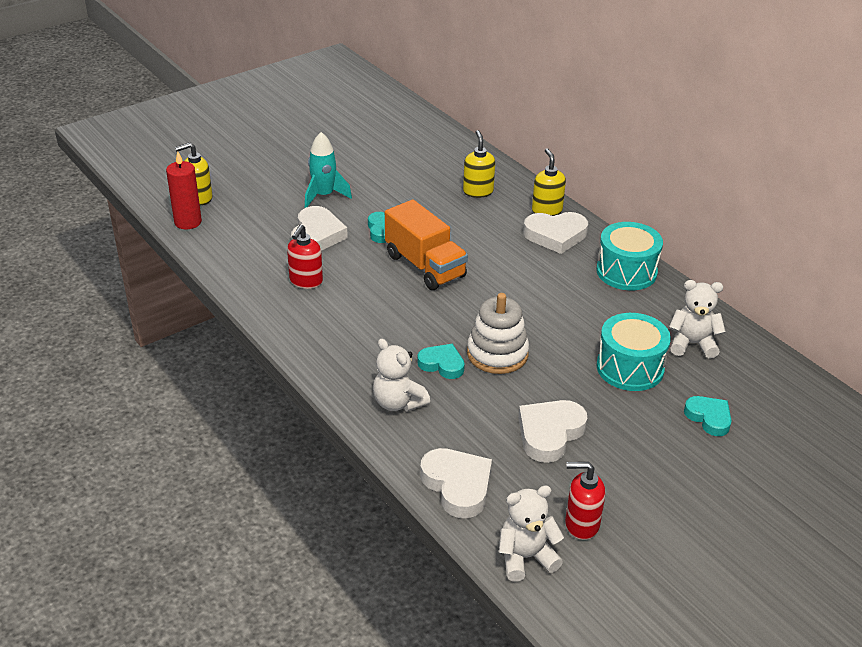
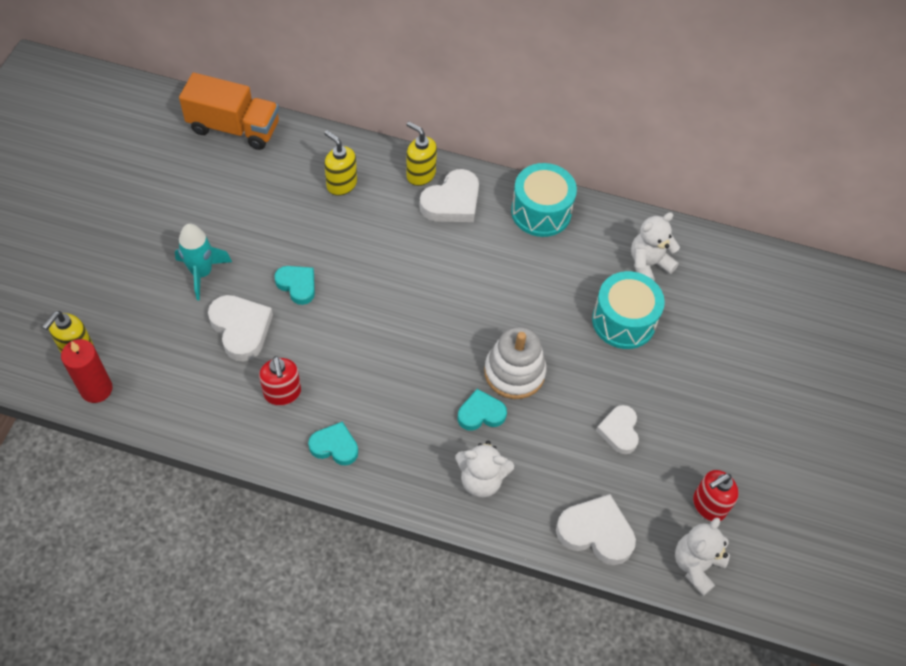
camera: 40 degrees left, 20 degrees up
(425, 266) = (372, 307): orange truck -> orange truck (234, 128)
(549, 433) = (619, 431): white heart -> white heart, size x0.66
(709, 418) = (715, 336): turquoise heart -> turquoise heart (334, 446)

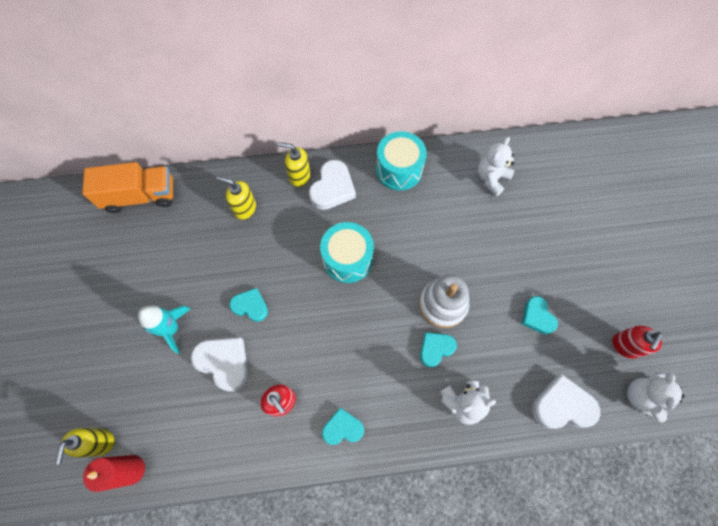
camera: 20 degrees left, 10 degrees up
(619, 431) = (537, 317): white heart -> turquoise heart
(623, 321) = (497, 229): turquoise drum -> turquoise drum (347, 259)

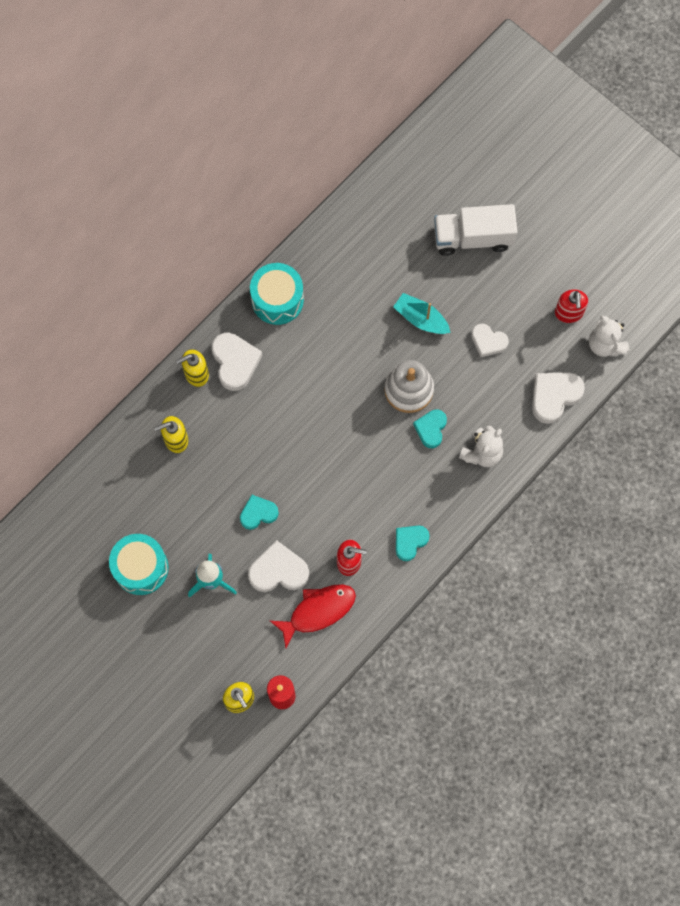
camera: 40 degrees left, 5 degrees up
(140, 196) = (73, 502): orange truck -> none
(222, 422) = (318, 611): none -> red fish
(347, 259) = (302, 413): turquoise drum -> turquoise drum (141, 568)
(491, 178) = (363, 247): white teddy bear -> none
(495, 259) = (421, 319): none -> turquoise boat
(537, 317) = (488, 341): turquoise heart -> white heart
(583, 231) = (473, 238): none -> white truck

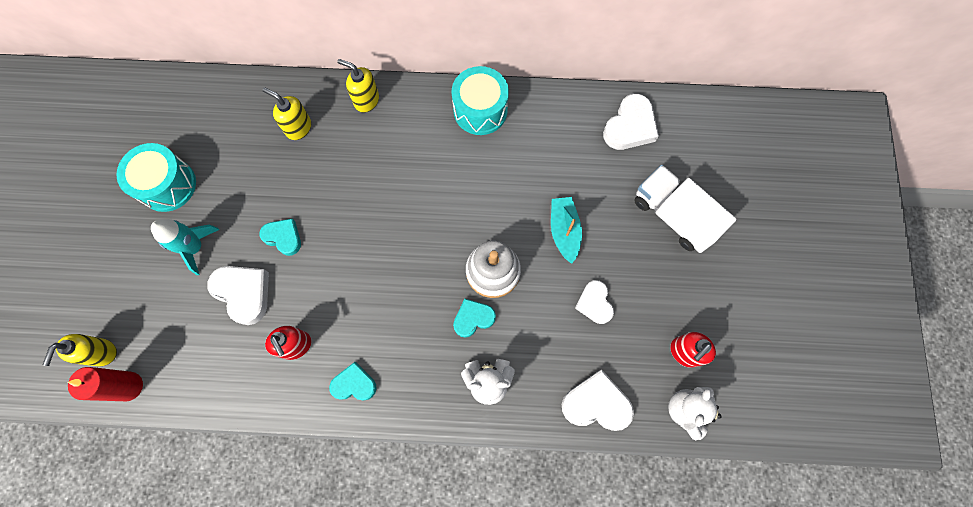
camera: 50 degrees right, 0 degrees up
(235, 362) = (400, 120): white heart -> white heart (630, 126)
(318, 611) = (230, 355): red fish -> none

